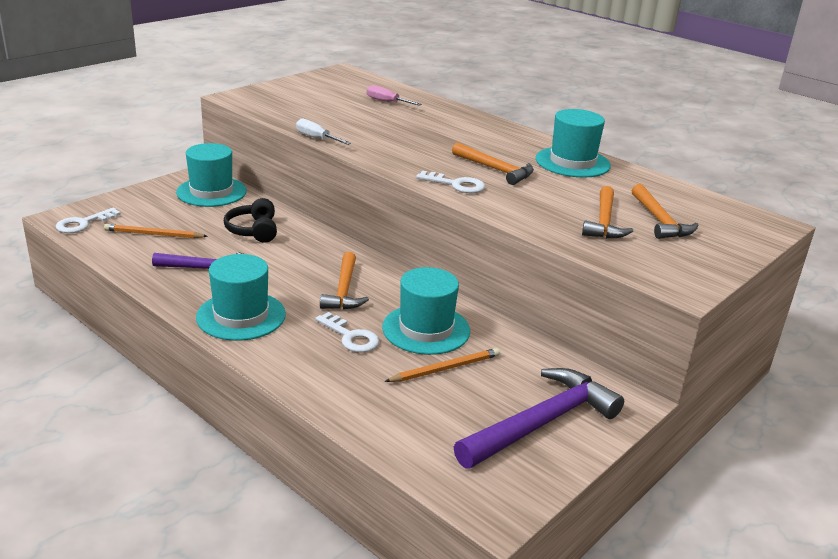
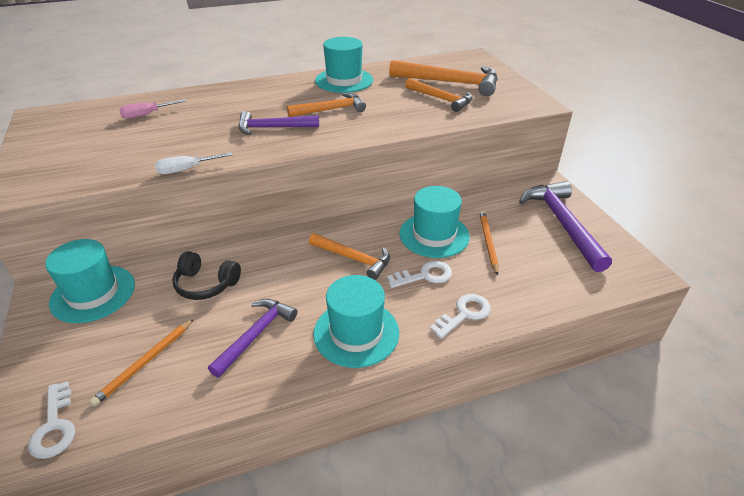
camera: 60 degrees left, 10 degrees up
(425, 153) = (273, 128): none -> purple hammer
(456, 185) = (344, 132): white key -> white key (464, 314)
(659, 220) = (450, 83): orange hammer -> orange hammer, size x1.57

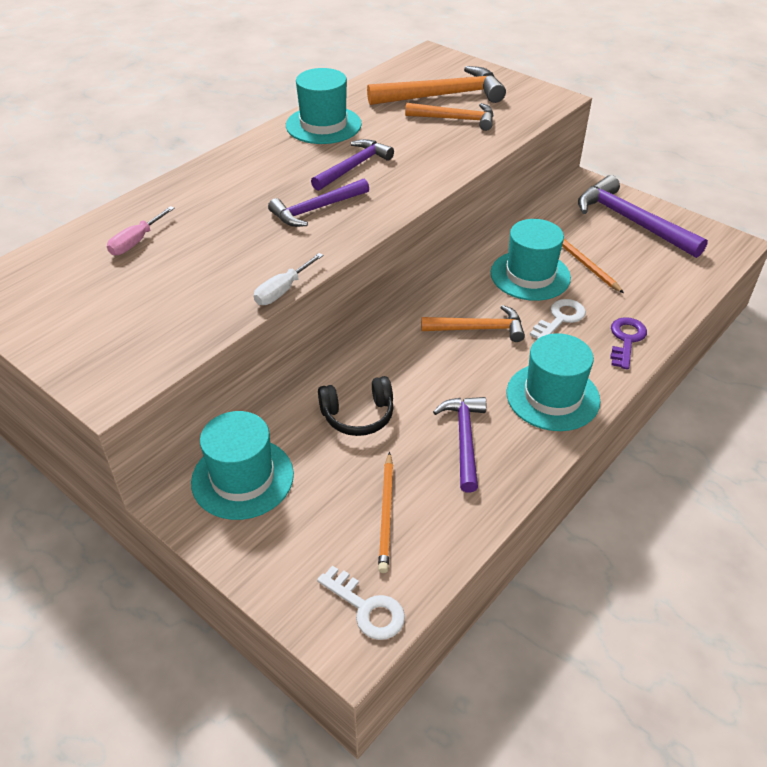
camera: 30 degrees left, 5 degrees up
(331, 110) = (354, 167): orange hammer -> purple hammer
(464, 314) = (626, 340): white key -> purple key

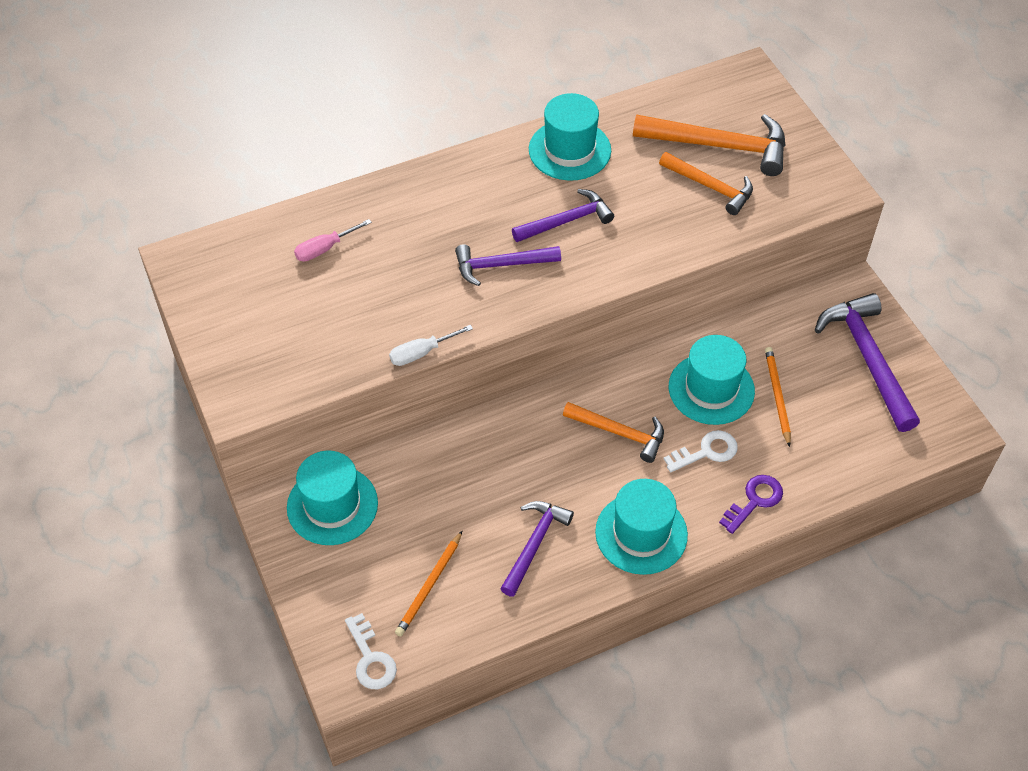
camera: 25 degrees right, 10 degrees up
(358, 415) = (457, 483): black headphones -> none

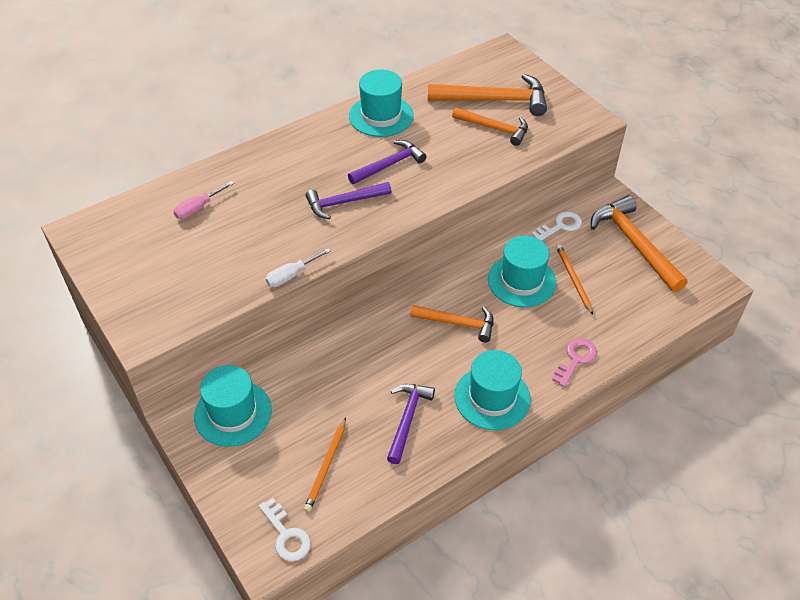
camera: 10 degrees left, 5 degrees down
(706, 452) = (529, 328): white key -> white key (560, 226)
(755, 500) = (576, 359): purple key -> pink key
(868, 359) = (634, 243): purple hammer -> orange hammer

